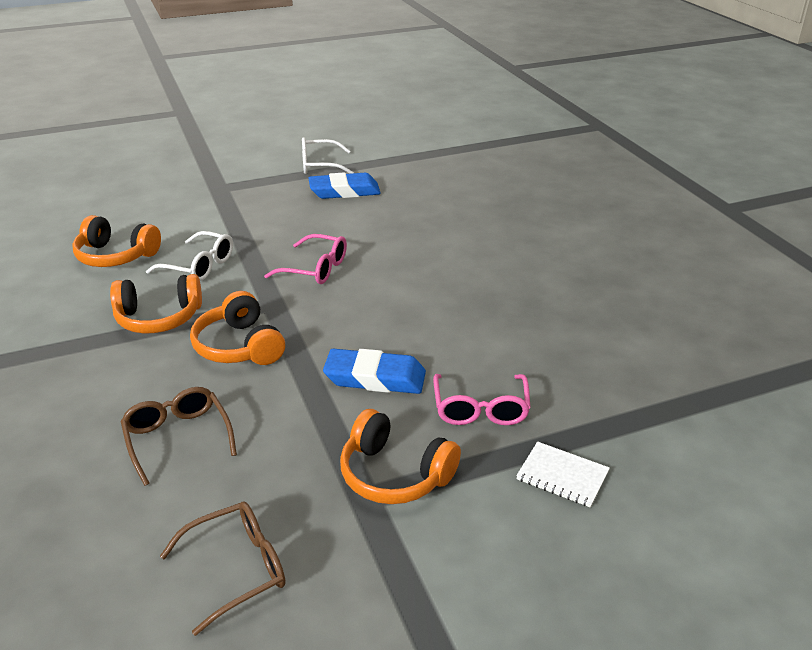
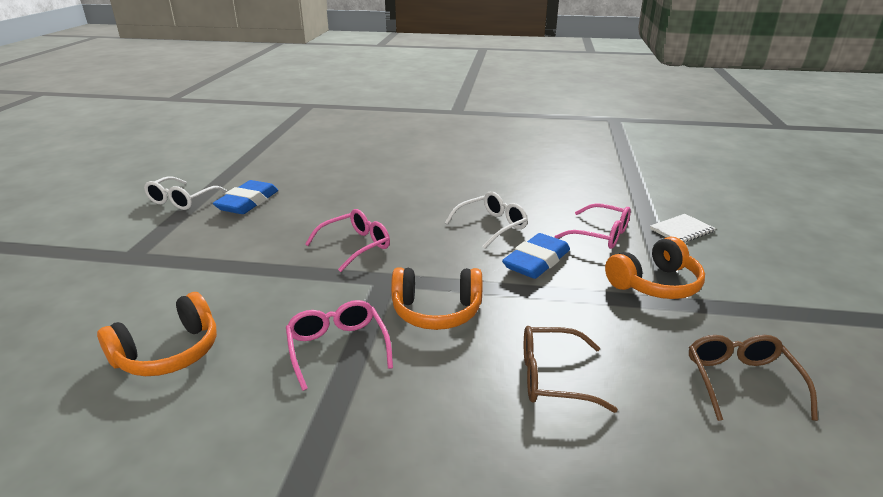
camera: 60 degrees left, 5 degrees down
(159, 318) = (337, 348): orange headphones -> pink glasses
(199, 266) = (269, 302): white glasses -> white glasses (492, 226)

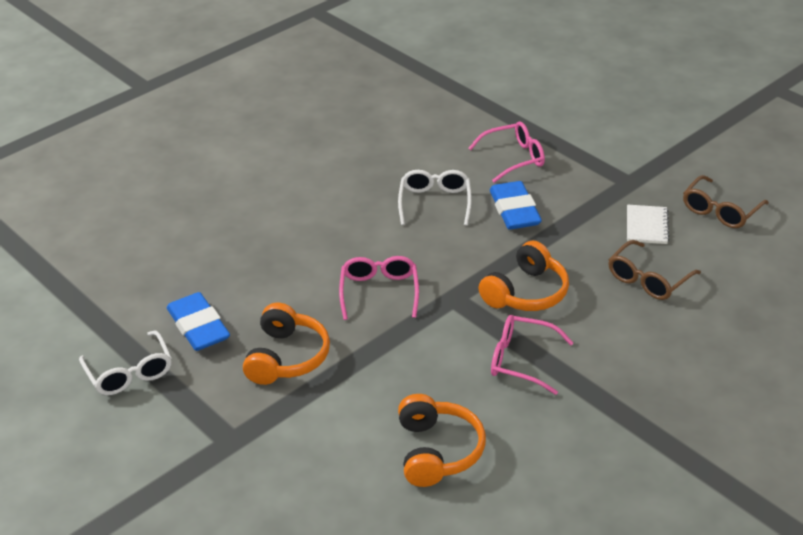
camera: 50 degrees left, 10 degrees up
(655, 284) = (601, 176): orange headphones -> orange headphones (286, 357)
(681, 230) = (552, 118): white notebook -> white notebook (646, 226)
(741, 381) = (720, 211): brown glasses -> brown glasses turned 90 degrees counterclockwise

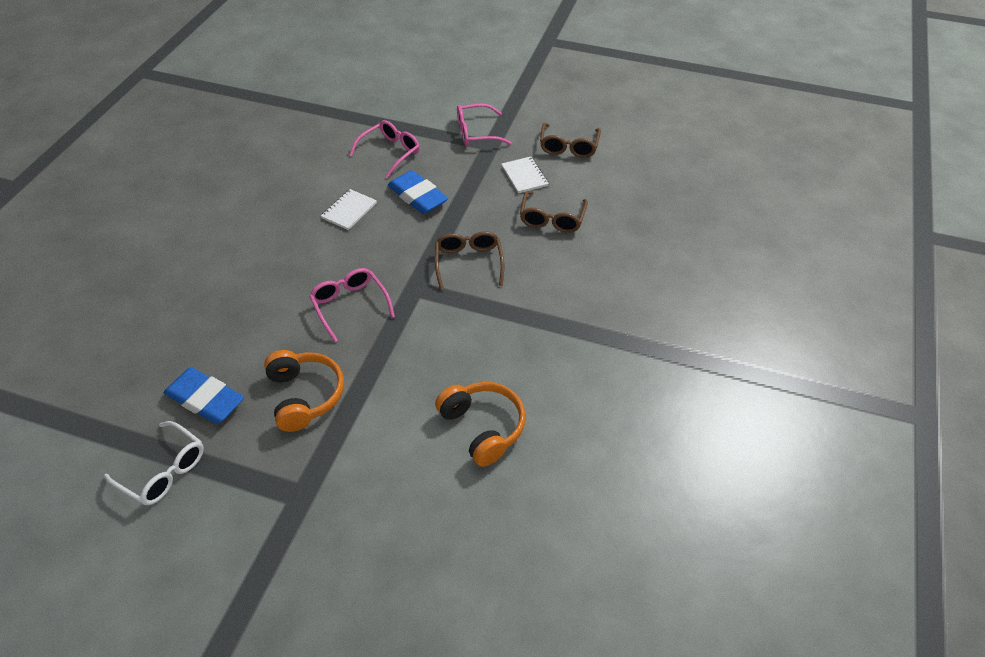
camera: 30 degrees left, 10 degrees up
(435, 202) = (349, 211): white glasses -> white notebook
(521, 360) = (500, 321): pink glasses -> pink glasses (476, 133)
(526, 292) = (468, 262): orange headphones -> brown glasses

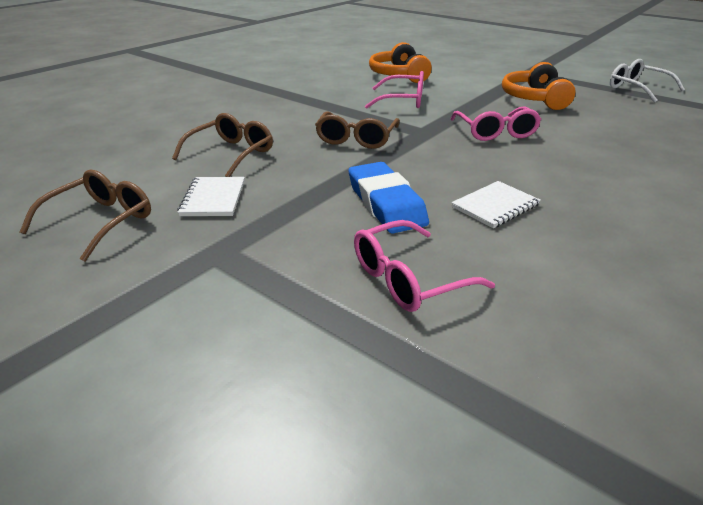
camera: 160 degrees left, 15 degrees down
(205, 399) = (624, 107): blue eraser -> none
(476, 133) = (221, 280): pink glasses -> pink glasses (403, 101)

